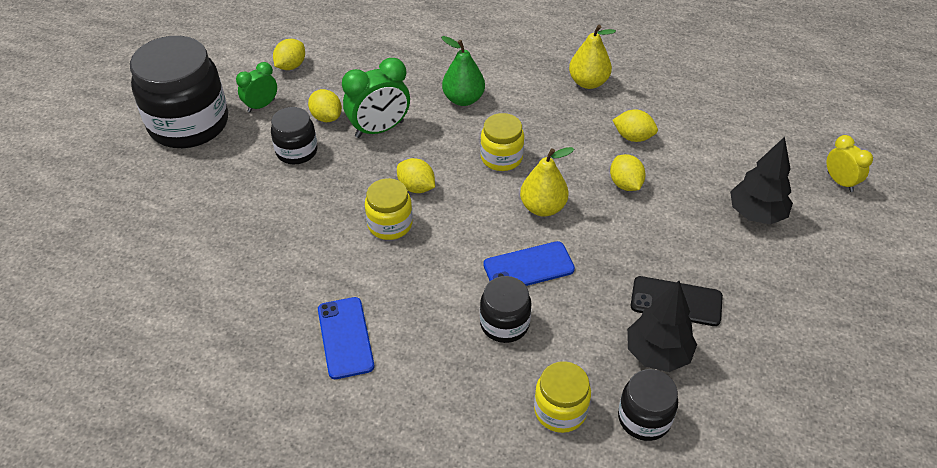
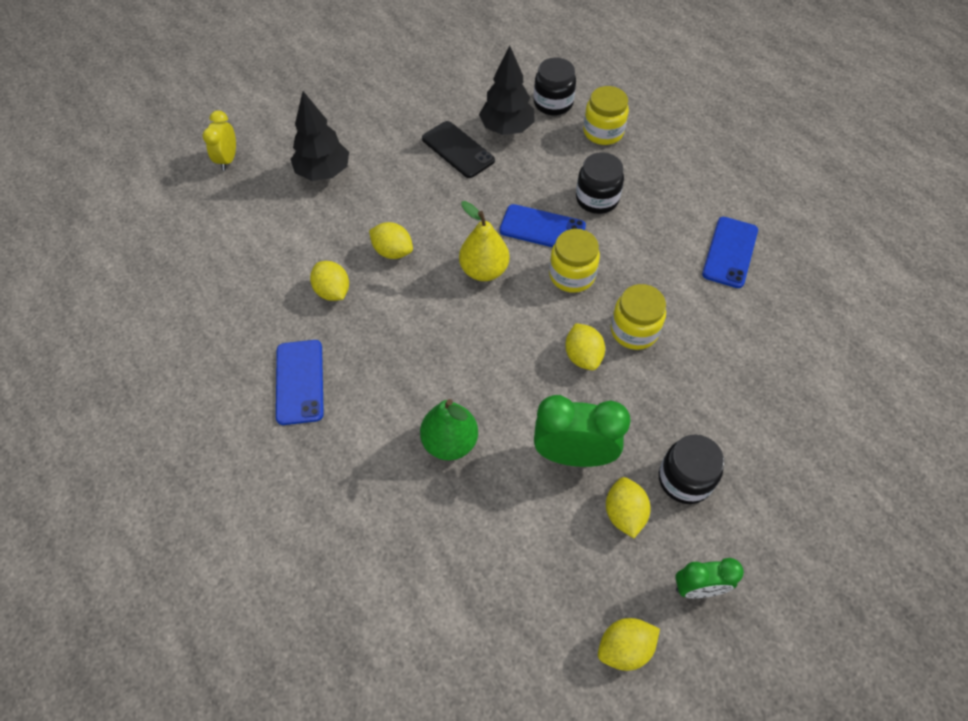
camera: 145 degrees left, 10 degrees up
(189, 124) = (806, 613): black jar -> none
(501, 158) = (475, 342): yellow jar -> yellow jar (572, 275)
(588, 82) = (299, 382): yellow pear -> blue phone
(625, 184) = (392, 251): yellow lemon -> yellow lemon turned 75 degrees counterclockwise

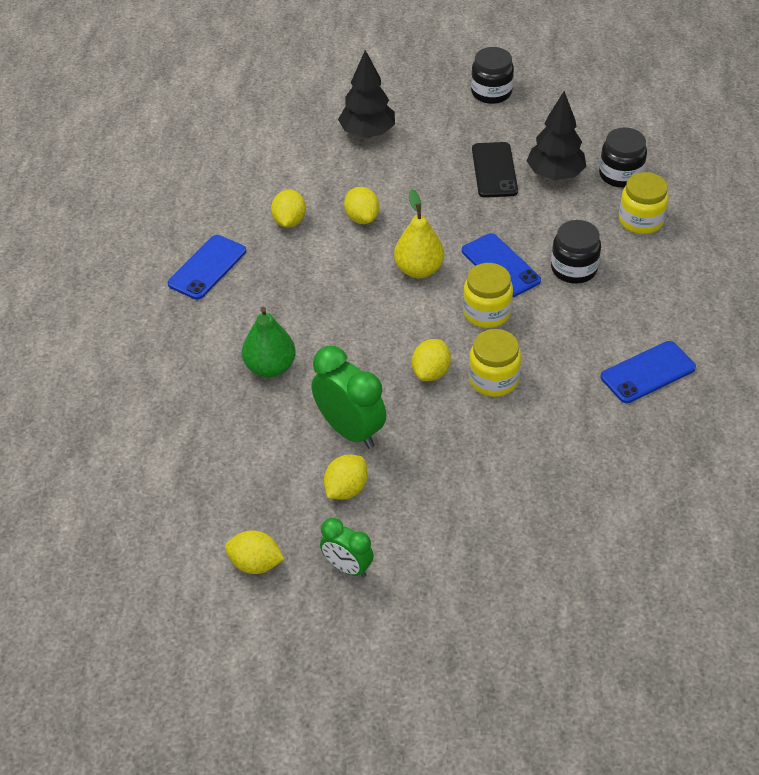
camera: 40 degrees right, 10 degrees down
(228, 160) = (305, 88): yellow clock -> none
(684, 479) = (417, 498): black jar -> black jar (491, 92)

